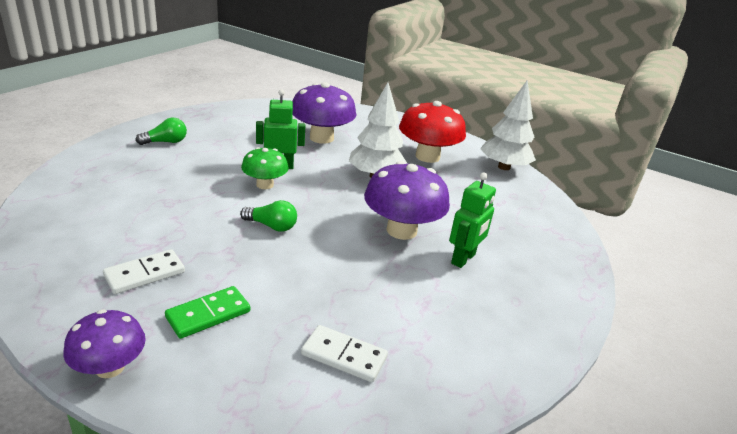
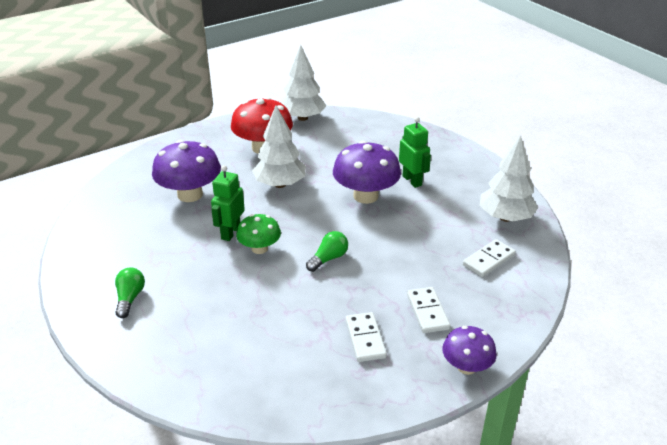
camera: 60 degrees left, 5 degrees up
(208, 314) = (427, 312): green domino -> white domino
(457, 360) = (505, 217): none -> white tree

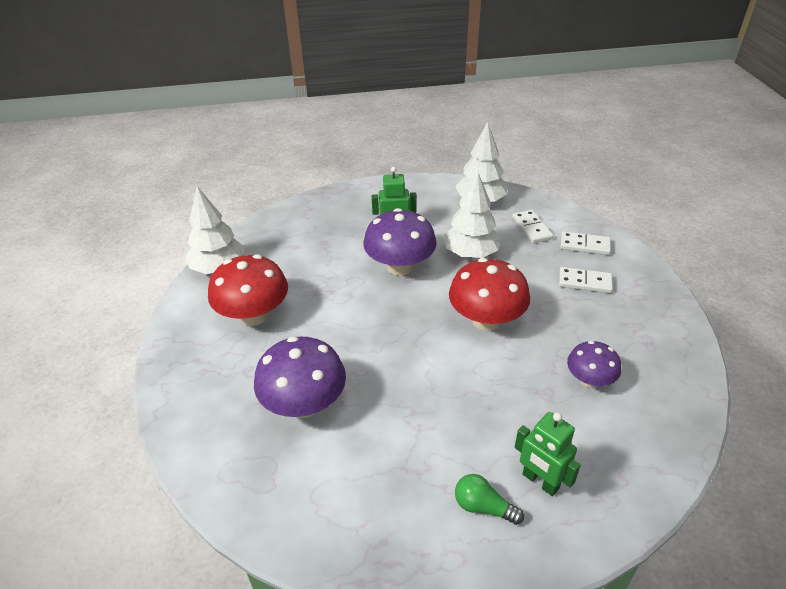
camera: 65 degrees left, 5 degrees up
(230, 232) = (403, 384): green robot -> green robot (540, 481)
(259, 248) = (445, 366): green mushroom -> none
(280, 184) = (338, 320): white tree -> white tree (470, 253)
(328, 258) = (486, 320): green light bulb -> red mushroom
(365, 339) = (608, 329): white domino -> white domino (584, 245)
(466, 366) = (655, 283): purple mushroom -> purple mushroom (589, 380)

